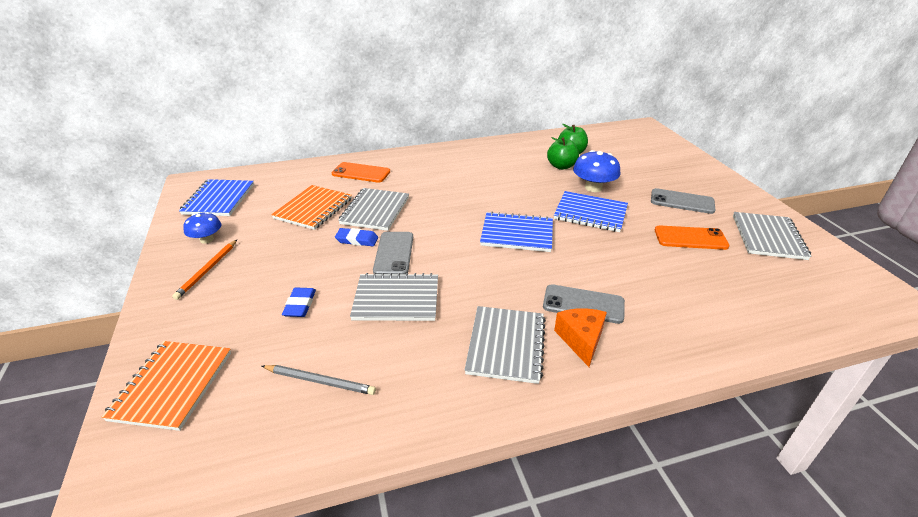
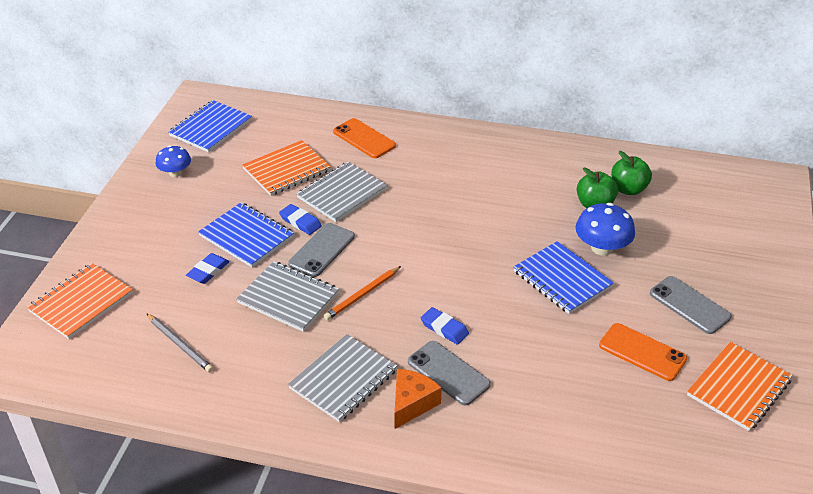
camera: 30 degrees right, 5 degrees up
(207, 270) = (158, 207): orange pencil -> orange pencil (362, 295)
(517, 234) = (458, 274): blue notebook -> blue notebook (246, 236)
(546, 273) = (444, 328): none -> blue eraser
(768, 237) = (738, 388): grey notebook -> orange notebook

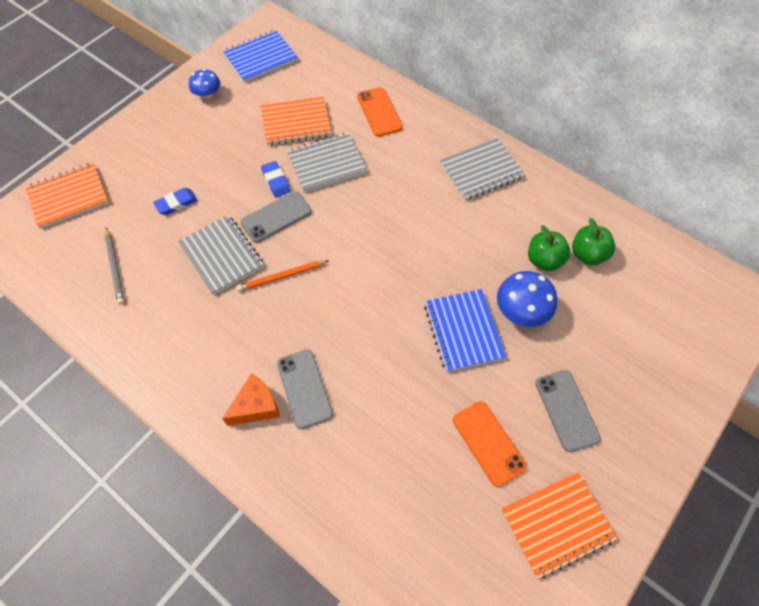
camera: 25 degrees right, 20 degrees up
(246, 236) = (225, 180): blue notebook -> none
(343, 379) = (216, 357): grey notebook -> grey notebook (481, 171)
(444, 328) = (328, 340): blue eraser -> none

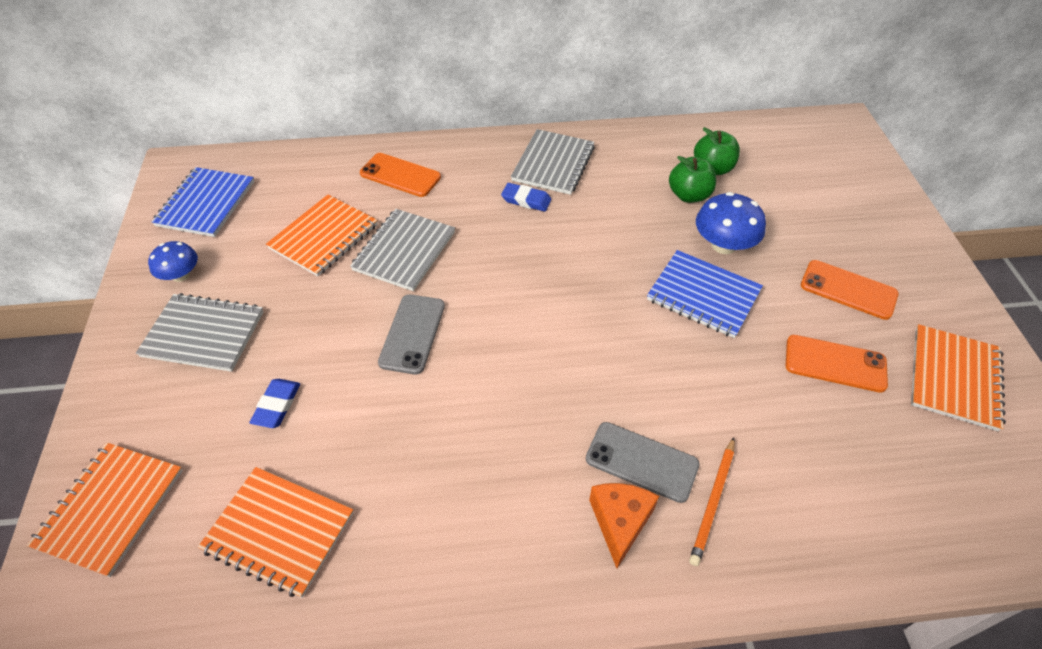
camera: 45 degrees left, 10 degrees down
(115, 267) = (279, 532): grey pencil -> orange notebook
(221, 255) = (398, 414): grey notebook -> grey notebook (203, 334)
(276, 181) = (369, 302): blue eraser -> blue eraser (526, 200)
(281, 277) = (489, 382): orange pencil -> orange pencil (713, 502)
(566, 410) = (848, 290): grey phone -> orange phone

